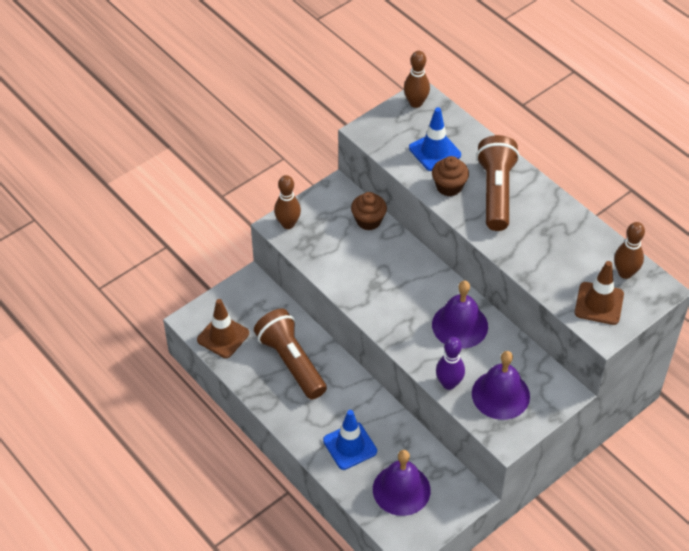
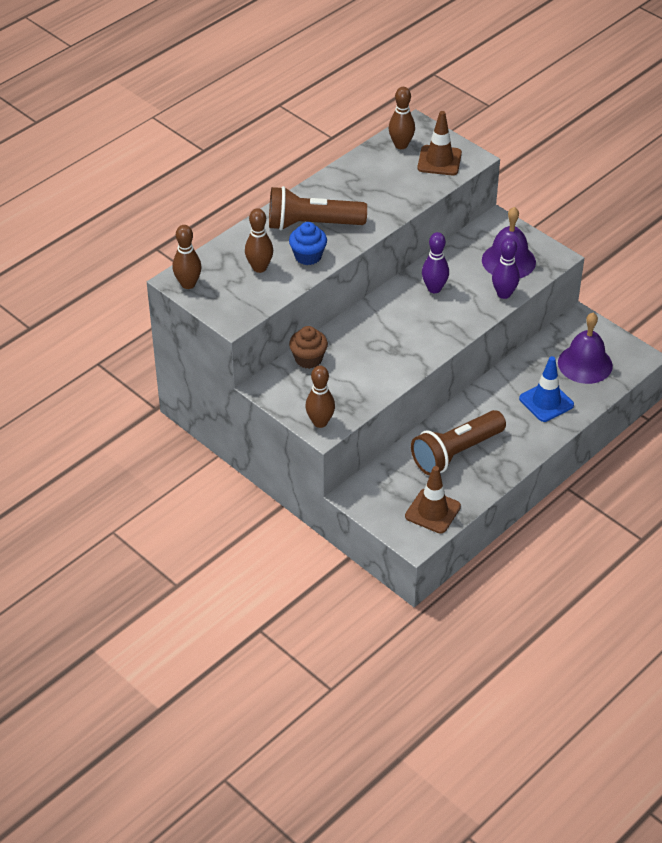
camera: 95 degrees left, 5 degrees down
(434, 151) = (259, 268): blue traffic cone -> brown bowling pin
(449, 187) = (308, 256): brown cupcake -> blue cupcake
(460, 325) = (434, 288): purple bell -> purple bowling pin

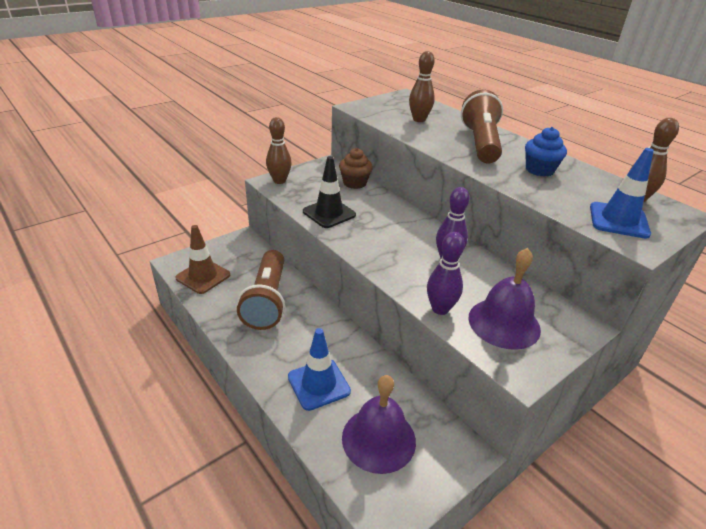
camera: 95 degrees right, 10 degrees down
(188, 284) = (401, 97): brown bowling pin -> none
(308, 256) = (434, 138): blue cupcake -> blue cupcake (539, 170)
(380, 372) = (329, 213): none -> black traffic cone
(439, 161) = (618, 220): brown traffic cone -> blue traffic cone
(456, 453) = (267, 301): brown flashlight -> brown flashlight turned 150 degrees counterclockwise

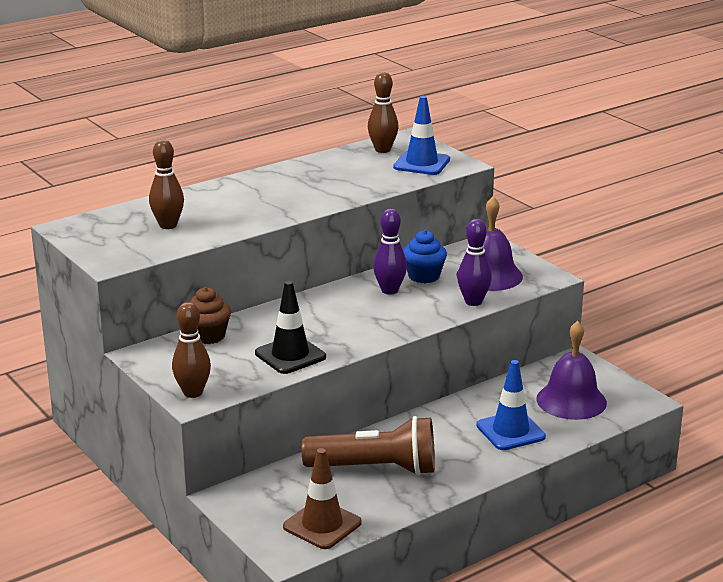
camera: 85 degrees left, 10 degrees down
(480, 143) = (249, 198): brown flashlight -> none
(539, 170) = (321, 179): blue cupcake -> blue cupcake (424, 276)

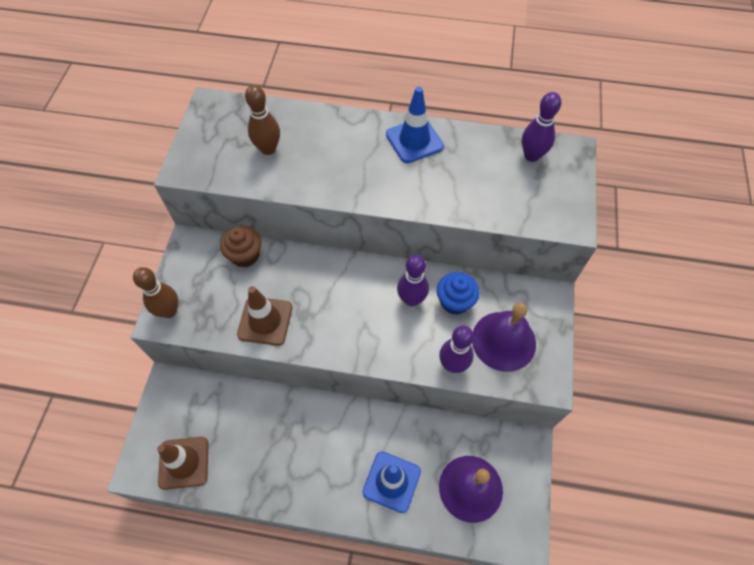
camera: 45 degrees right, 35 degrees up
(290, 355) = (265, 321): black traffic cone -> brown traffic cone
(376, 469) = (270, 438): brown flashlight -> none
(382, 150) = (531, 155): brown bowling pin -> purple bowling pin
(421, 163) = (540, 198): blue traffic cone -> blue traffic cone (414, 140)

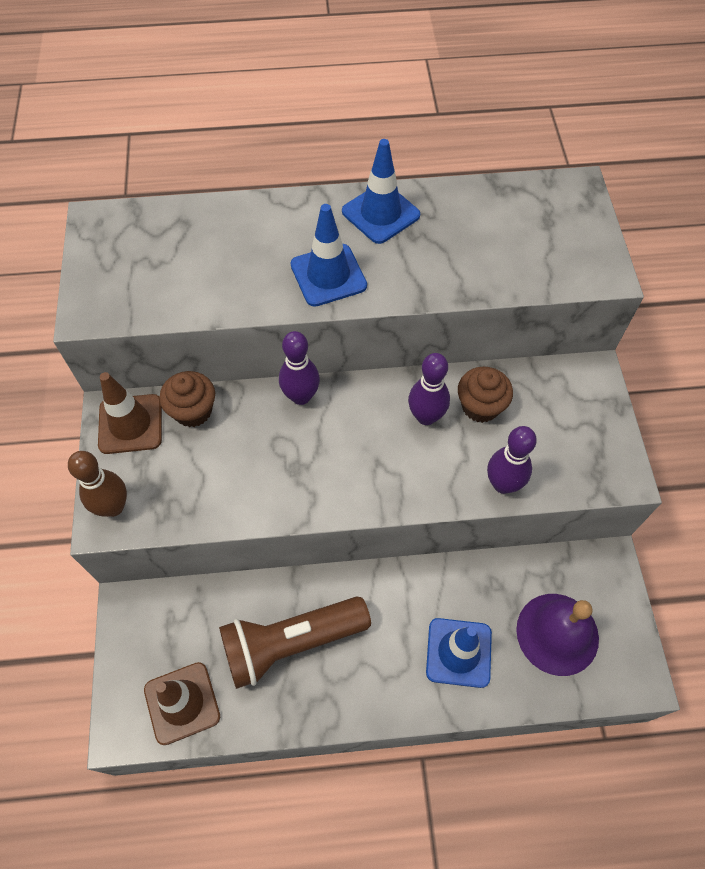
camera: 15 degrees left, 0 degrees up
(265, 321) = (247, 488): brown traffic cone -> brown traffic cone (130, 424)
(268, 149) = (194, 262): brown bowling pin -> none
(272, 441) = (291, 643): none -> brown flashlight
(360, 179) = (328, 275): none -> blue traffic cone
(455, 301) = (480, 406): blue cupcake -> brown cupcake
(503, 341) = (554, 440): purple bell -> none
(531, 155) = (531, 203): purple bowling pin -> purple bowling pin (301, 396)

